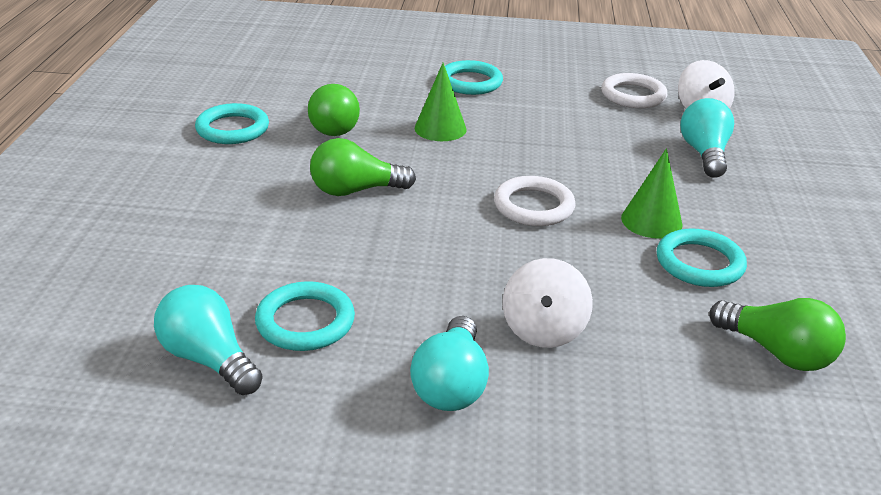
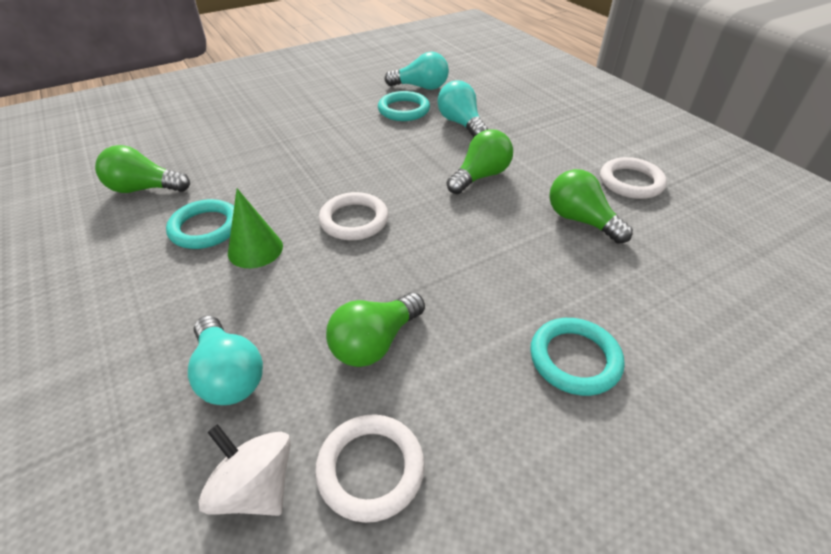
camera: 145 degrees right, 10 degrees up
(232, 129) = (631, 182): turquoise ring -> white ring
(440, 128) = (507, 263): green cone -> none
(451, 384) = (314, 114): turquoise light bulb -> turquoise light bulb (461, 123)
(543, 329) = (288, 149): white spinning top -> none
(589, 131) = (374, 343): none -> green light bulb

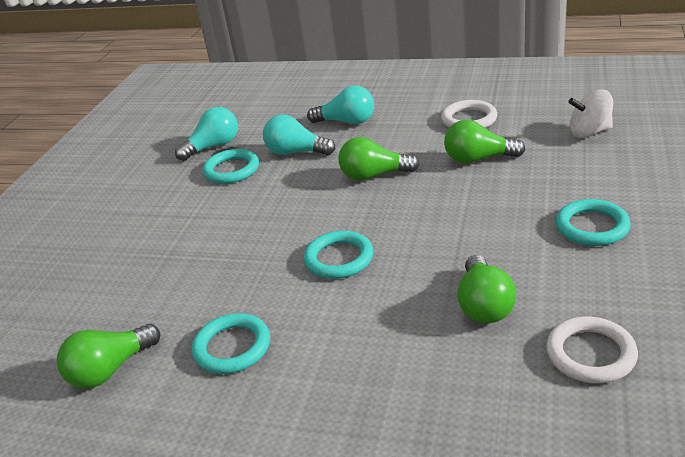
camera: 40 degrees left, 10 degrees down
(229, 375) = (433, 394): turquoise light bulb -> turquoise light bulb (347, 122)
(255, 249) = (303, 327): green cone -> none
(255, 487) = (554, 416): white spinning top -> white spinning top (589, 132)
(354, 220) = (339, 259): white ring -> turquoise ring
(480, 176) = (374, 175): green light bulb -> green light bulb turned 90 degrees counterclockwise

